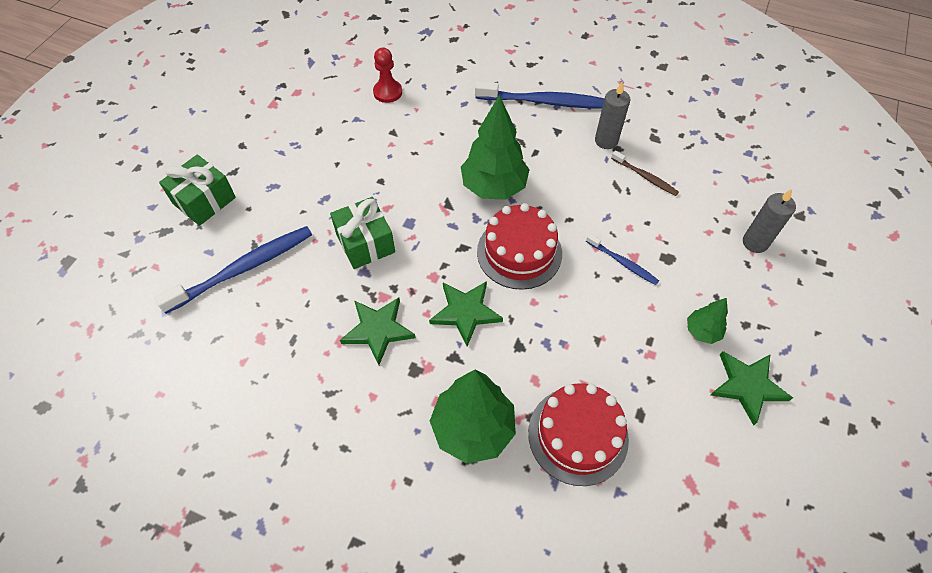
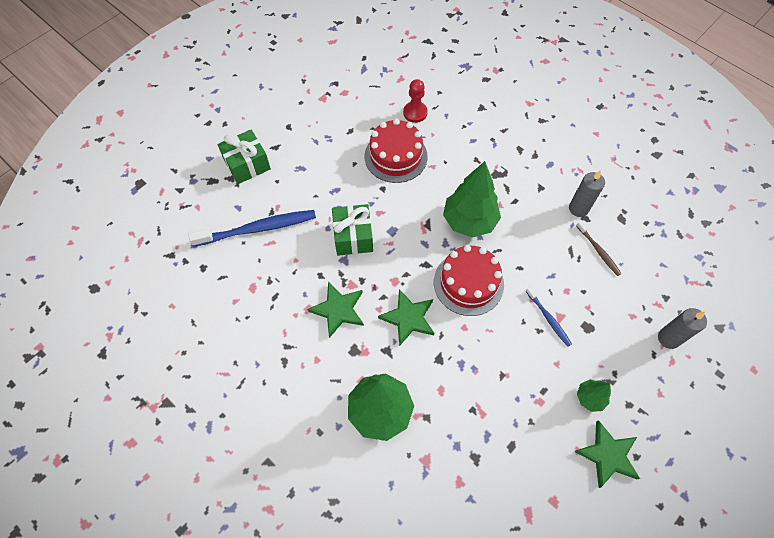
camera: 20 degrees right, 5 degrees up
(545, 102) = (541, 158): blue toothbrush -> none
(578, 435) = (456, 444): red cake -> red cake (395, 156)

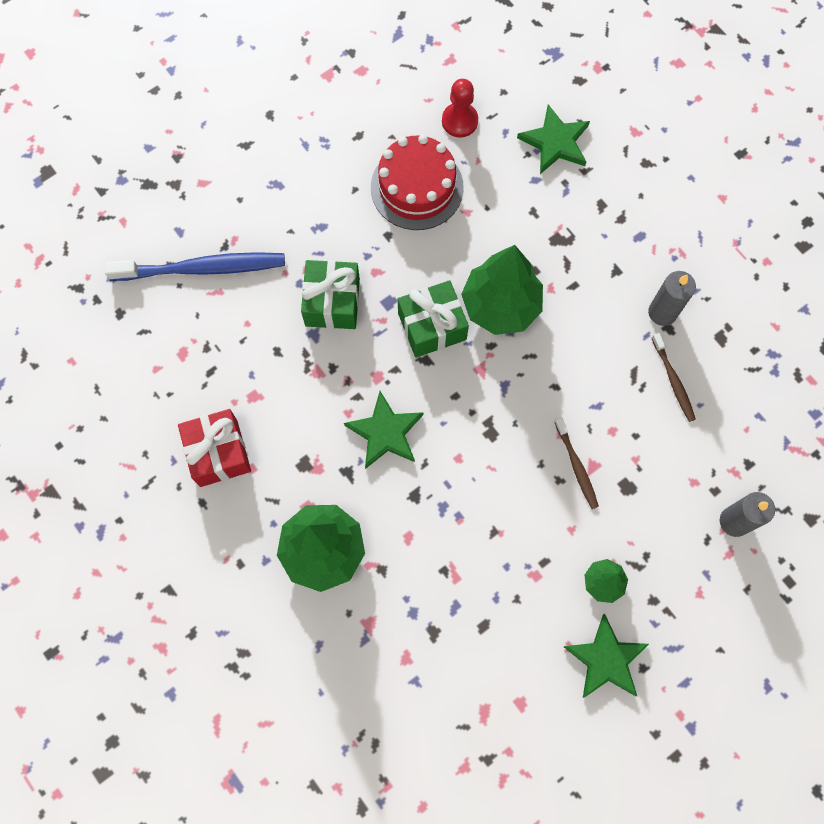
camera: 10 degrees right, 10 degrees up
(247, 165) = (201, 167): green gift -> green gift (432, 326)
(290, 353) = (218, 453): none -> red gift
(338, 310) = (293, 405): green star -> green star (555, 142)
(468, 283) = (478, 396): red cake -> none
(548, 319) = (576, 466): blue toothbrush -> brown toothbrush

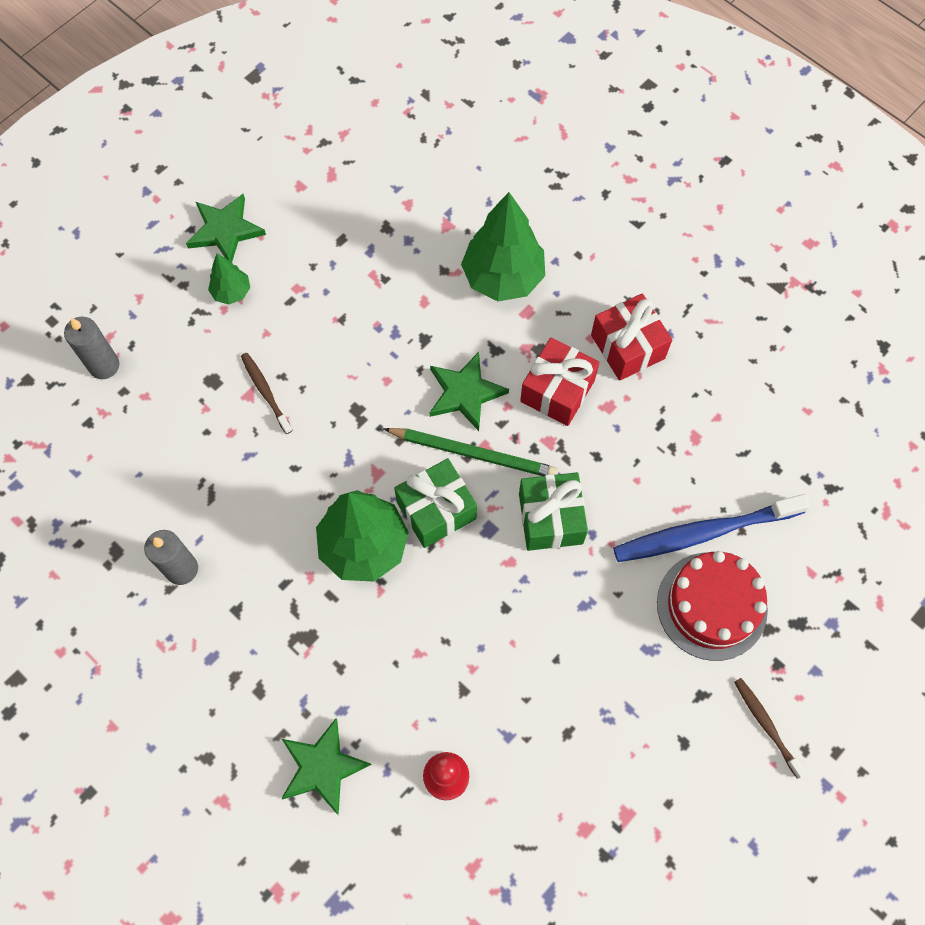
camera: 170 degrees right, 5 degrees down
(297, 419) = (557, 391): none -> red gift
(388, 372) = (474, 453): none -> green pencil
(417, 187) = (483, 674): red cake -> red cake (711, 606)
(673, 381) = (168, 494): brown toothbrush -> brown toothbrush (766, 725)

